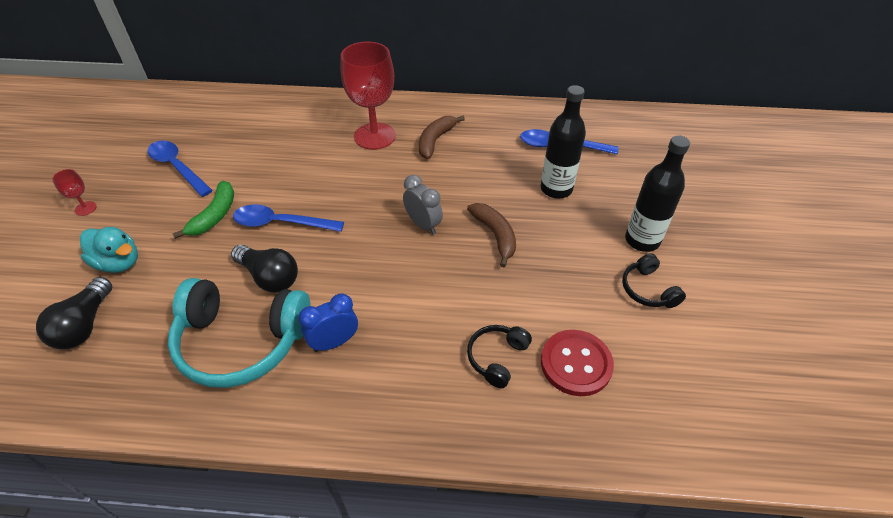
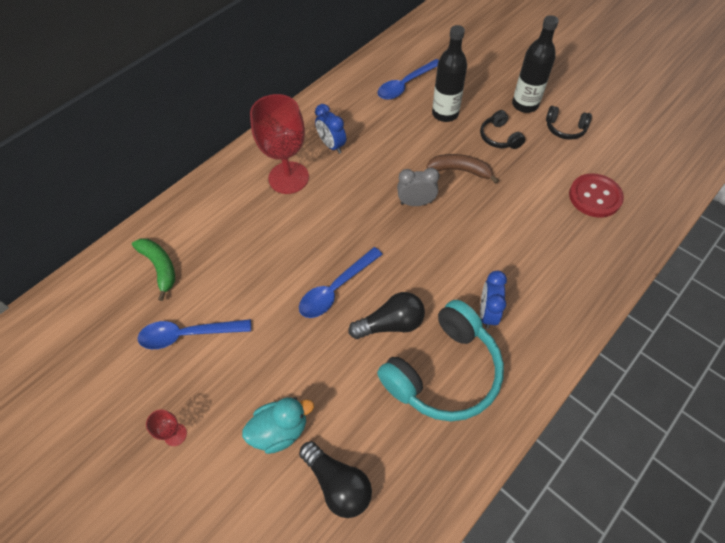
camera: 50 degrees left, 10 degrees up
(215, 215) = (284, 332): green banana -> green banana (160, 267)
(435, 141) = (332, 145): brown banana -> blue clock
(497, 358) = (564, 231): black headphones -> black headphones (499, 137)

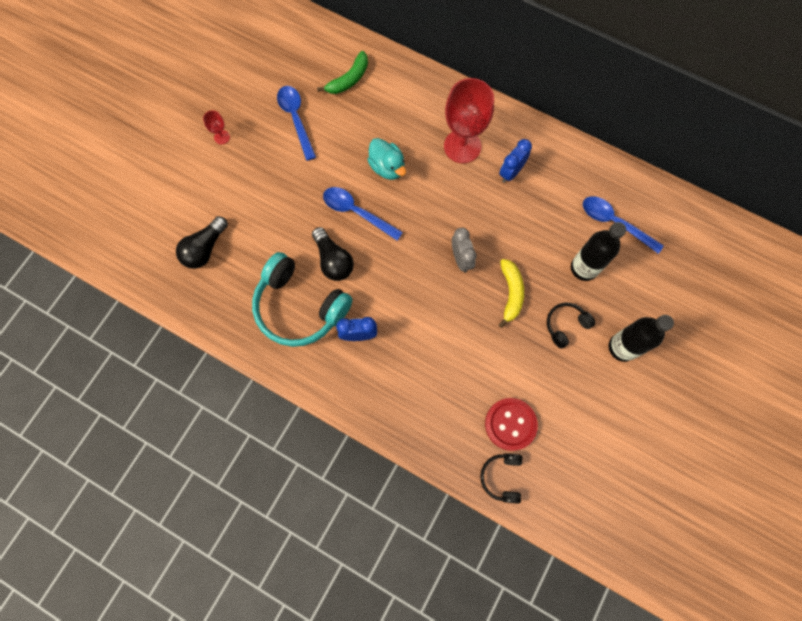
camera: 75 degrees right, 15 degrees up
(280, 430) = (235, 202): turquoise duck -> turquoise duck (387, 167)
(460, 170) = (511, 293): brown banana -> yellow banana
(565, 129) = (597, 391): black headphones -> black headphones (501, 477)

